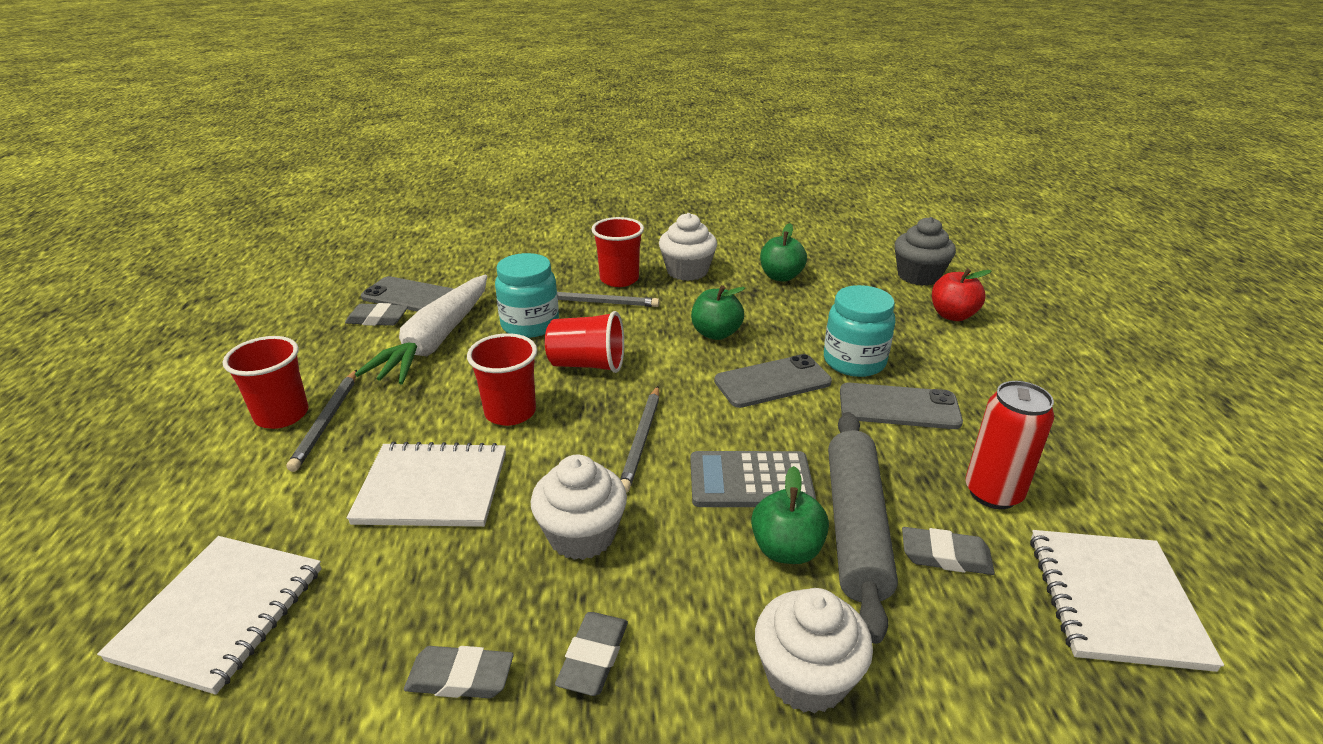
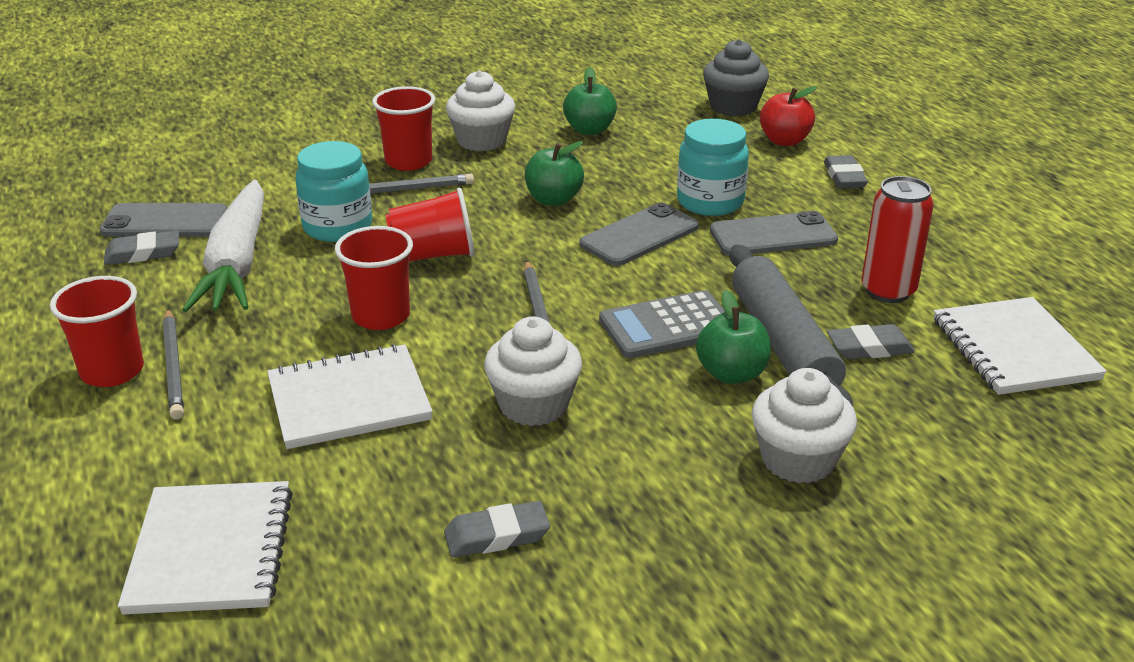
camera: 20 degrees left, 0 degrees up
(593, 657) = (608, 491): grey eraser -> grey eraser (844, 177)

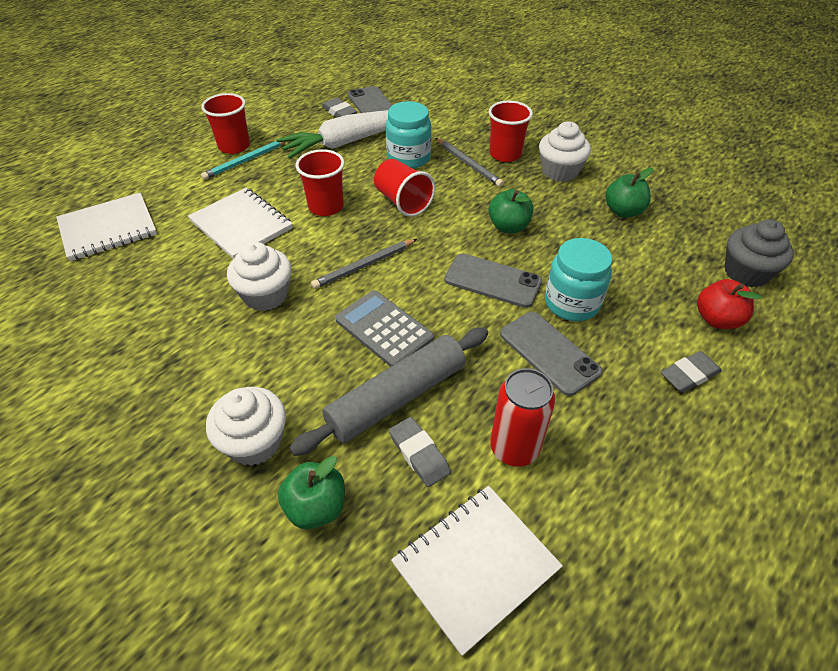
camera: 65 degrees right, 15 degrees up
(174, 366) = (246, 161): grey pencil -> turquoise pencil
(497, 535) = (140, 320): grey eraser -> none
(731, 373) = (342, 378): green apple -> green apple (316, 507)

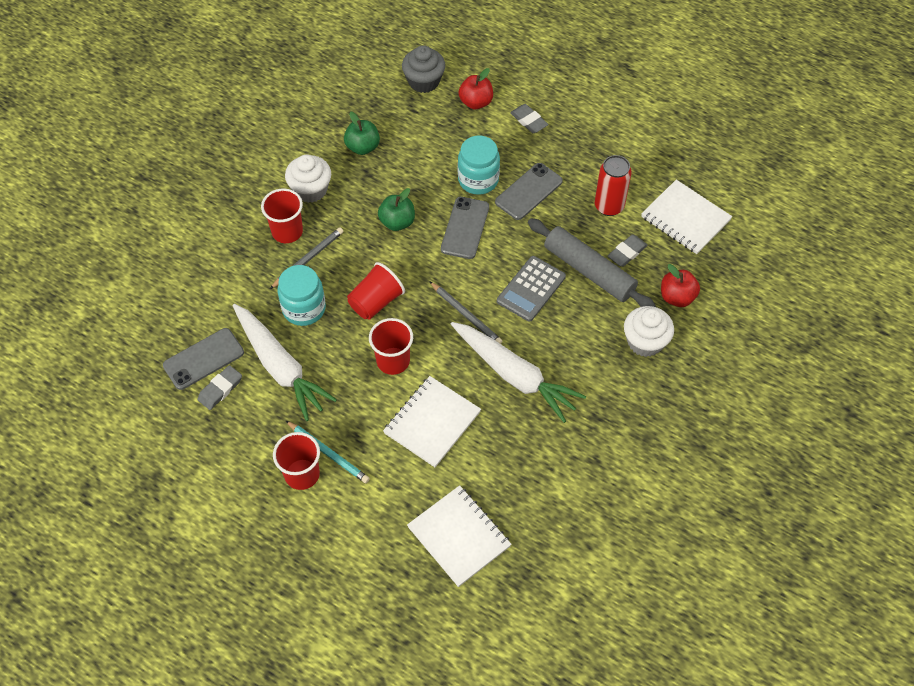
camera: 100 degrees left, 10 degrees up
(266, 295) = (515, 375): white cupcake -> white carrot
(316, 507) = (677, 297): green apple -> red apple

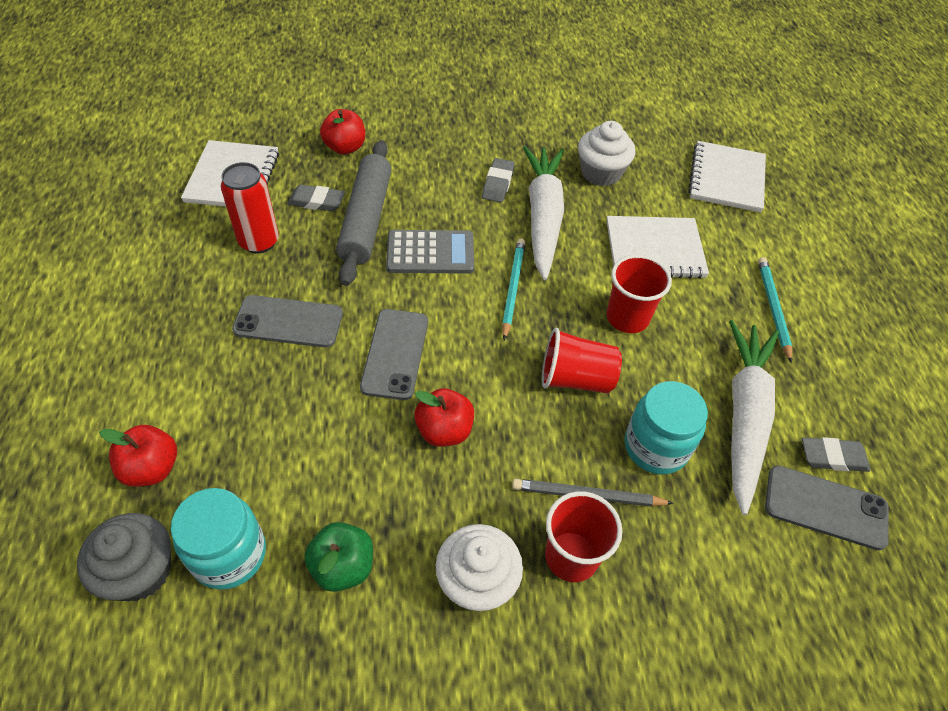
camera: 130 degrees left, 5 degrees down
(302, 474) = (815, 315): red cup -> none
(397, 222) = (444, 430): green apple -> red apple
(465, 228) = (395, 354): grey phone -> grey phone turned 60 degrees counterclockwise
(466, 315) = (512, 288): grey pencil -> turquoise pencil
(478, 180) = (305, 383): turquoise jar -> turquoise jar (229, 554)
(528, 121) = (156, 384): grey eraser -> grey eraser (498, 183)
(645, 342) = (417, 148): white cupcake -> white cupcake (601, 173)

